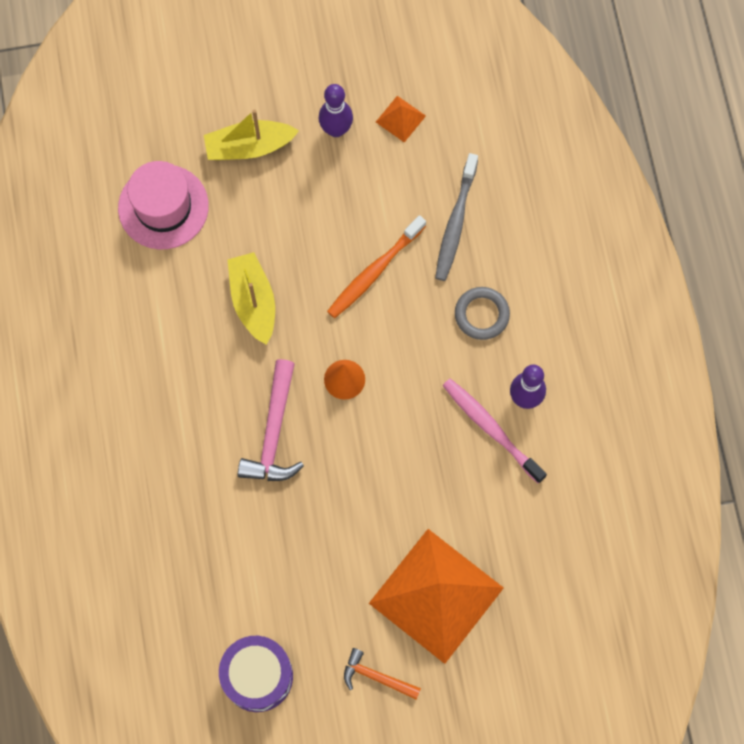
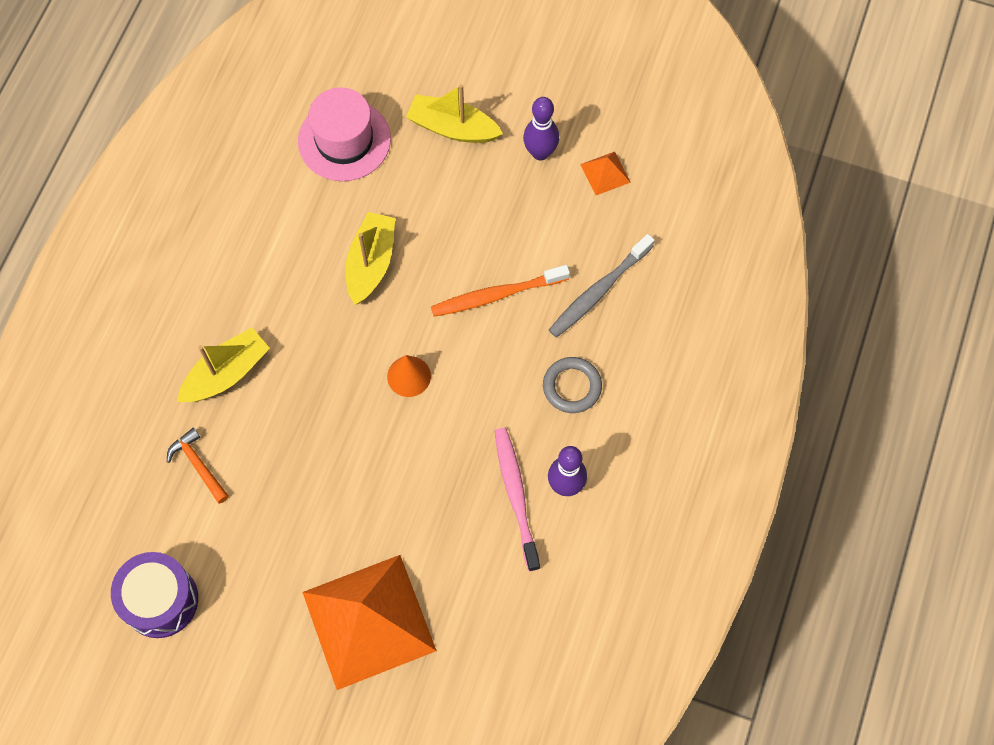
camera: 30 degrees right, 5 degrees down
(191, 461) = (226, 373): none -> yellow boat
(273, 432) = (315, 388): pink hammer -> none
(376, 677) = (266, 665): orange hammer -> orange hammer (198, 465)

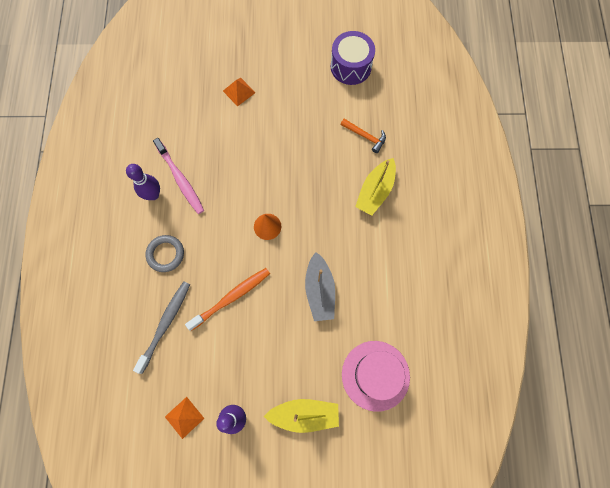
camera: 160 degrees right, 5 degrees up
(369, 621) = (239, 91): orange pyramid -> orange pyramid, size x0.41
(371, 263) = (319, 290): yellow boat -> grey boat

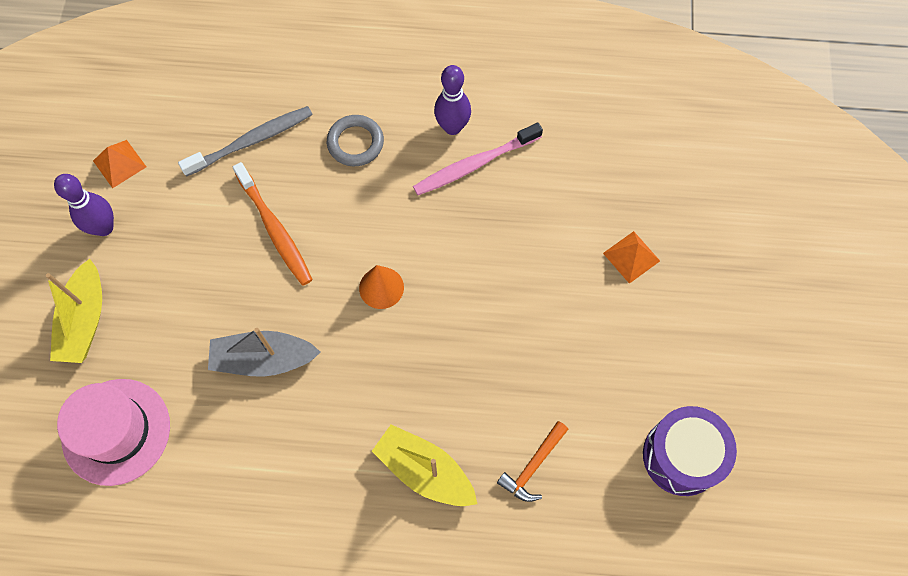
camera: 95 degrees right, 5 degrees down
(165, 324) = (251, 141): grey toothbrush -> grey toothbrush turned 60 degrees counterclockwise

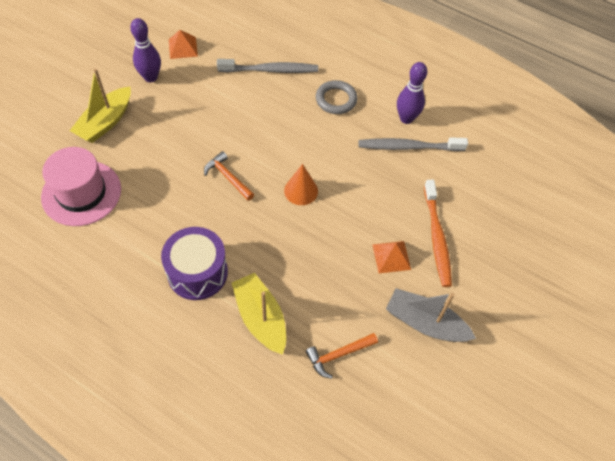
camera: 25 degrees right, 10 degrees down
(264, 359) = (198, 196): grey boat -> grey boat (425, 323)
(274, 229) = (253, 125): orange toothbrush -> orange toothbrush (436, 237)
(284, 315) = (228, 177): none -> orange hammer
(475, 164) = (409, 147): pink toothbrush -> grey toothbrush
(631, 257) = (489, 254): orange pyramid -> orange pyramid (391, 256)
(681, 456) = (454, 407): purple drum -> purple drum (197, 272)

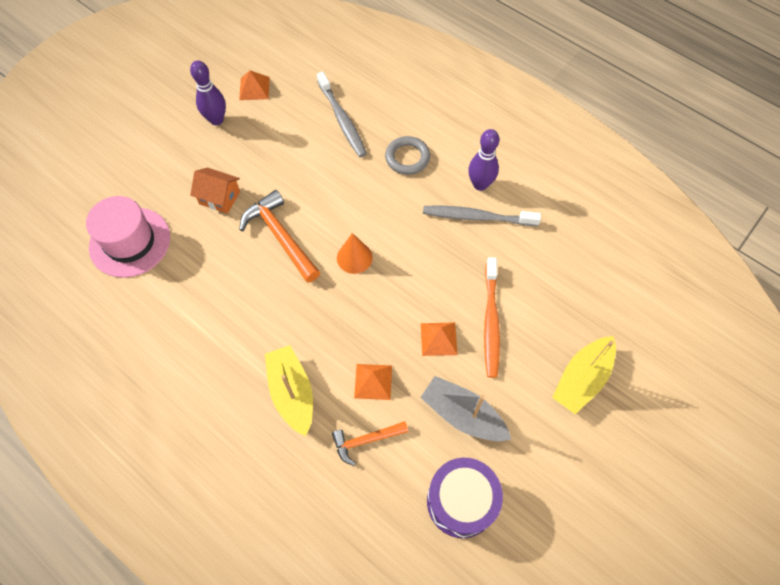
camera: 10 degrees right, 5 degrees up
(105, 122) = (164, 166): yellow boat -> yellow boat (582, 379)
(164, 146) = (219, 197): none -> orange house
(197, 272) = (235, 338): purple drum -> purple drum (461, 501)
(228, 177) = (280, 236): orange hammer -> orange hammer, size x1.64
(270, 70) = (342, 119): grey toothbrush -> grey toothbrush turned 60 degrees clockwise
(336, 300) = (373, 381): none -> orange pyramid

